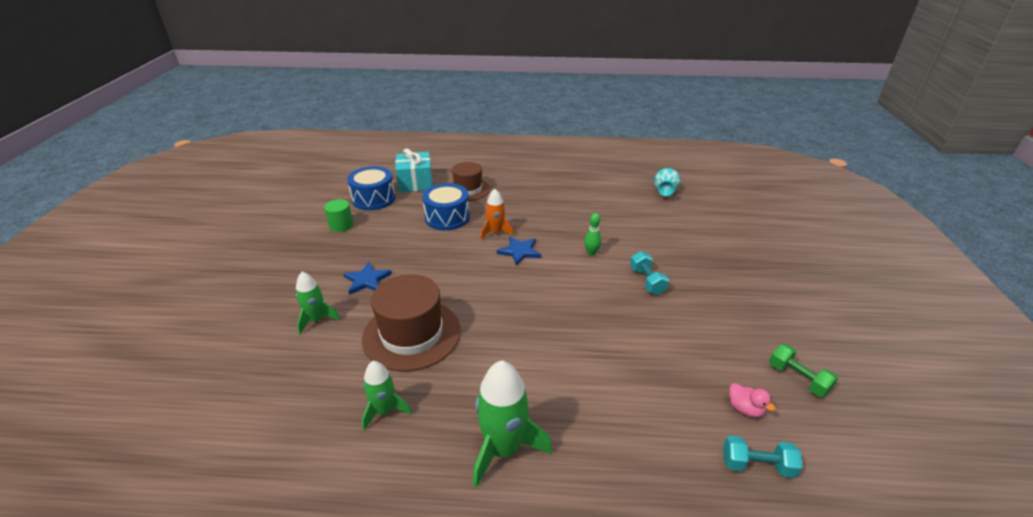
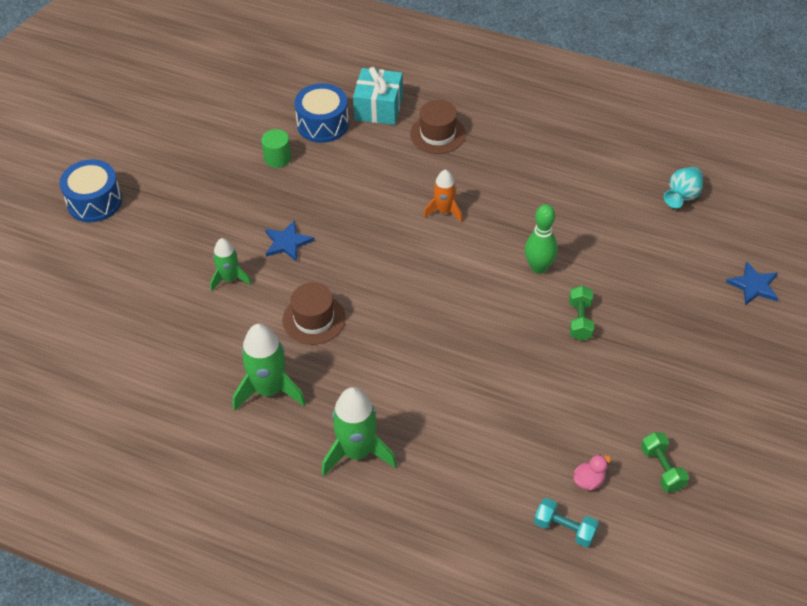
camera: 20 degrees right, 15 degrees up
(384, 411) = (269, 390): green rocket -> green rocket, size x1.65
(412, 334) = (314, 319): brown hat -> brown hat, size x0.65
(447, 217) = (397, 174): blue drum -> blue drum (94, 201)
(519, 251) = (459, 245): blue star -> blue star (753, 285)
(591, 253) = (539, 267): green bowling pin -> green bowling pin, size x1.65
(647, 281) = (580, 320): turquoise dumbbell -> green dumbbell
(744, 409) = (589, 481): pink duck -> pink duck turned 105 degrees counterclockwise

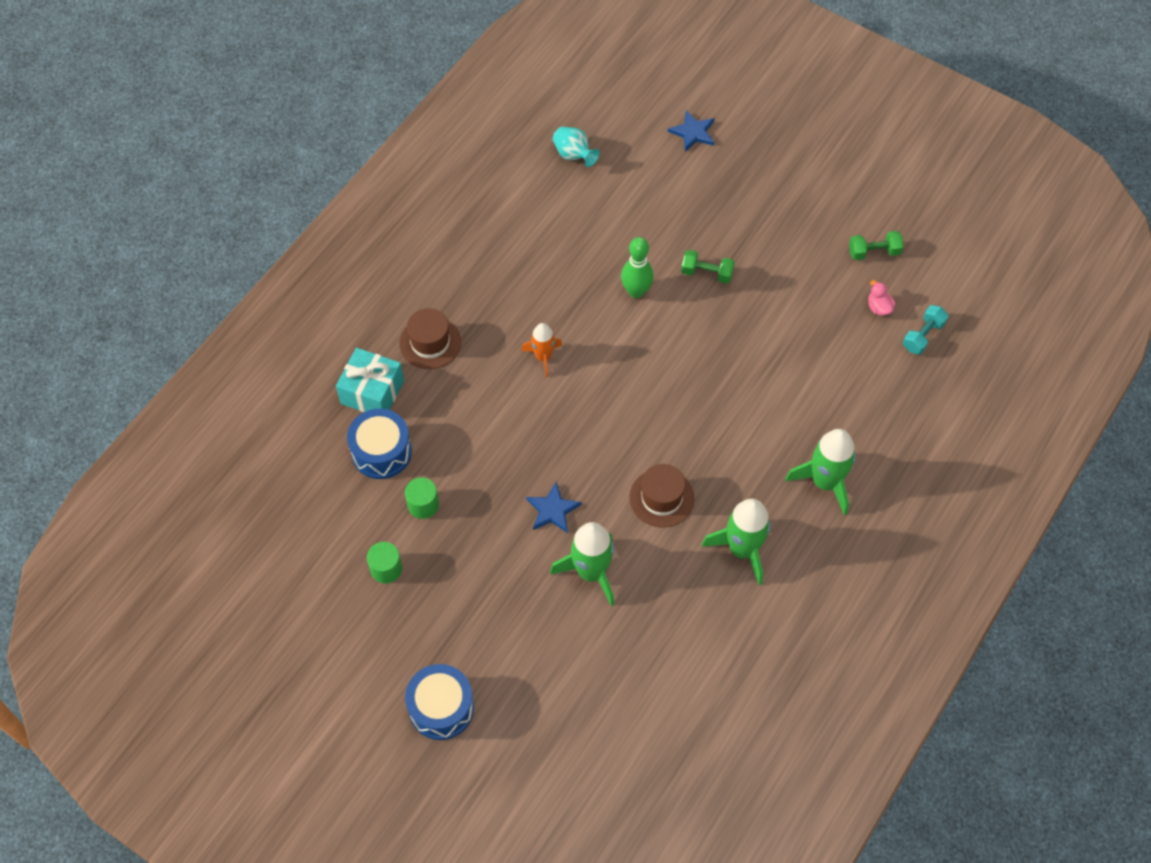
camera: 80 degrees left, 10 degrees up
(215, 146) = (386, 569): none -> green cylinder
(229, 279) = (591, 572): green rocket -> green rocket, size x1.65

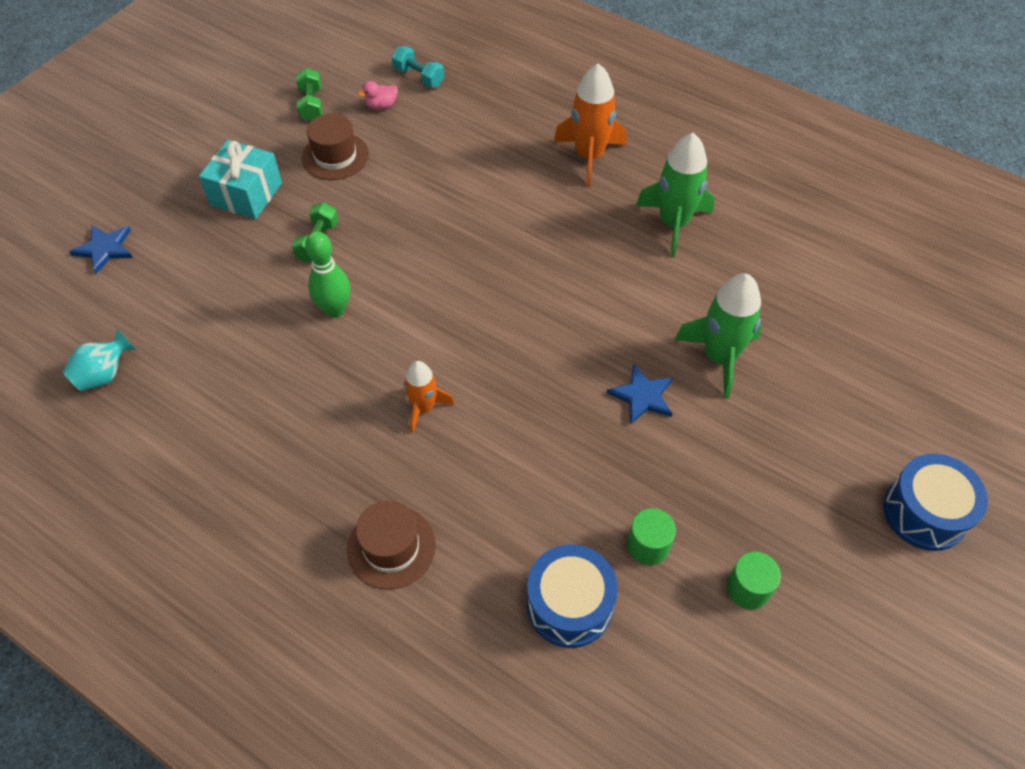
camera: 90 degrees left, 5 degrees down
(372, 392) = (471, 623): turquoise gift -> turquoise gift (246, 194)
(661, 498) = (618, 290): brown hat -> brown hat (335, 156)
(825, 482) = (589, 156): green rocket -> orange rocket

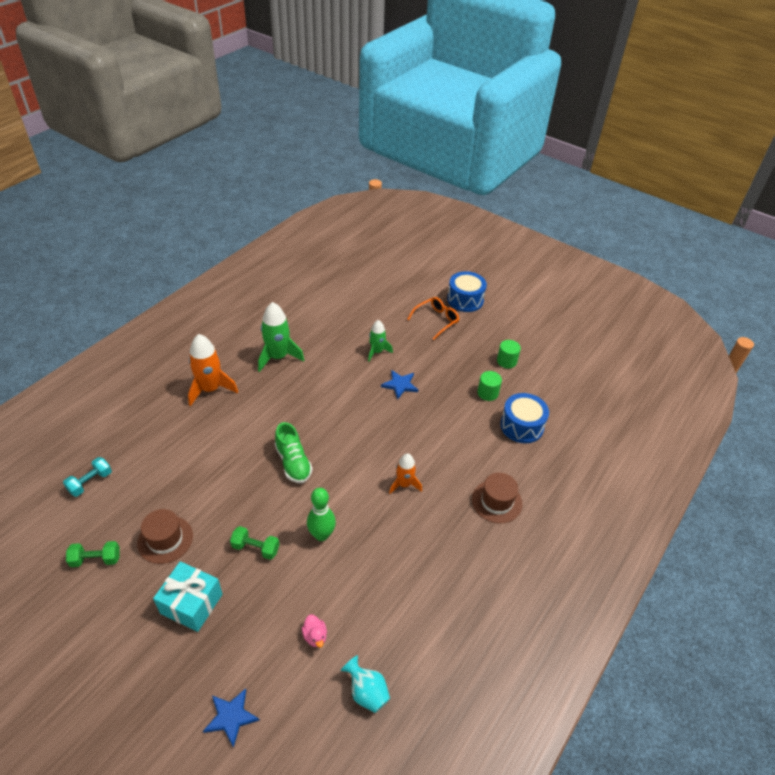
camera: 90 degrees left, 10 degrees down
(381, 106) = (116, 508): pink duck -> pink duck (315, 636)
(459, 265) = (293, 463): none -> green shoe
(719, 357) = (377, 352): green rocket -> green rocket, size x0.61
(837, 455) = (436, 320): none -> orange glasses

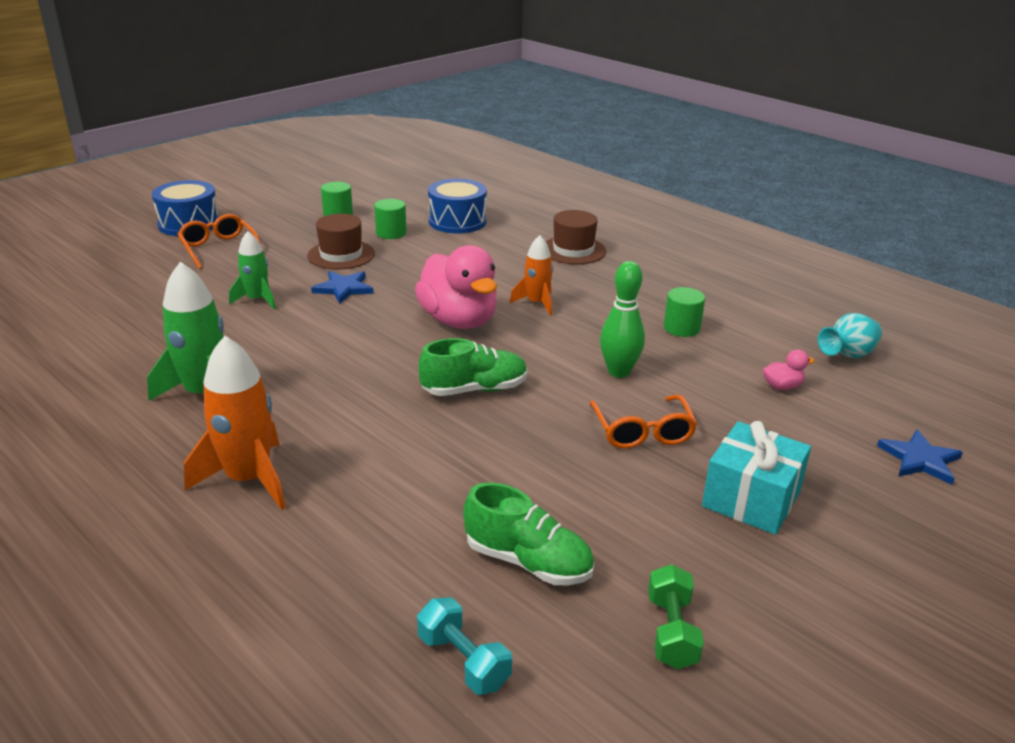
camera: 80 degrees left, 15 degrees down
(147, 500) = (528, 562): none -> green shoe
(165, 539) = (624, 533): brown hat -> brown hat (341, 255)
(256, 548) = (642, 431): green dumbbell -> orange glasses
(371, 446) = (459, 321): none -> pink duck
(387, 574) = (681, 328): none -> green cylinder

